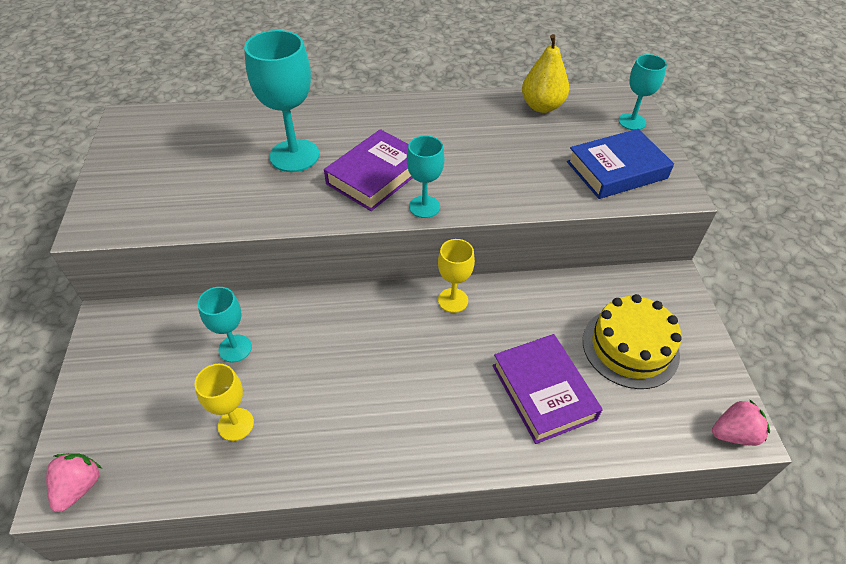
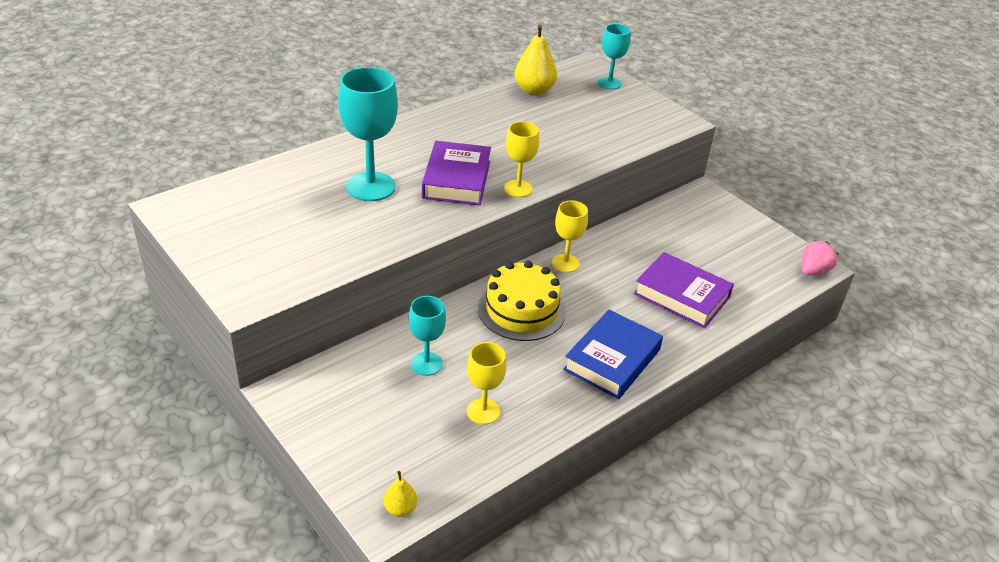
camera: 35 degrees left, 10 degrees down
(79, 487) = (400, 509): pink strawberry -> yellow pear
(424, 207) = (518, 188): turquoise goblet -> yellow goblet
(616, 170) = (629, 120): blue book -> blue book (612, 359)
(630, 347) = (712, 246): yellow cake -> yellow cake (521, 310)

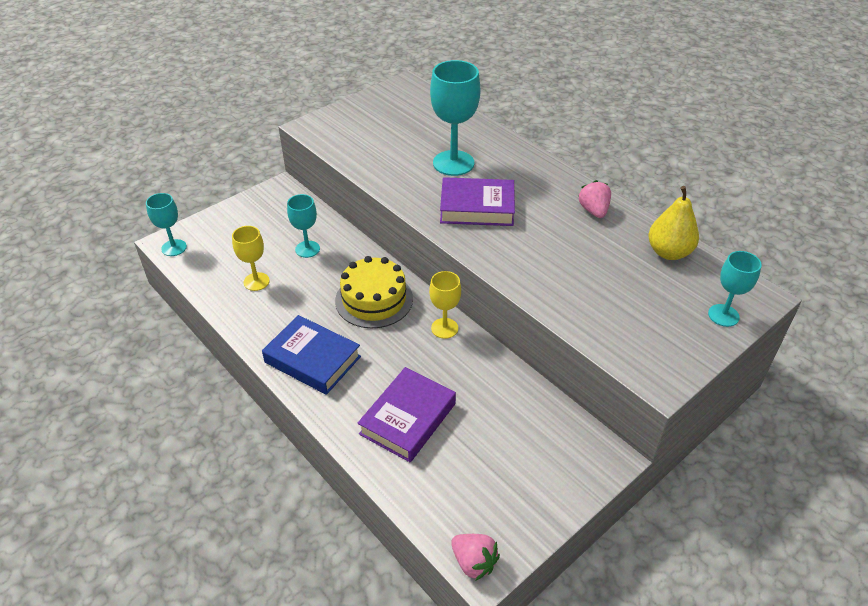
camera: 90 degrees right, 5 degrees up
(400, 509) = (174, 248): yellow pear -> turquoise goblet
(471, 115) = (593, 211): none -> pink strawberry
(518, 188) = (472, 245): yellow goblet -> none

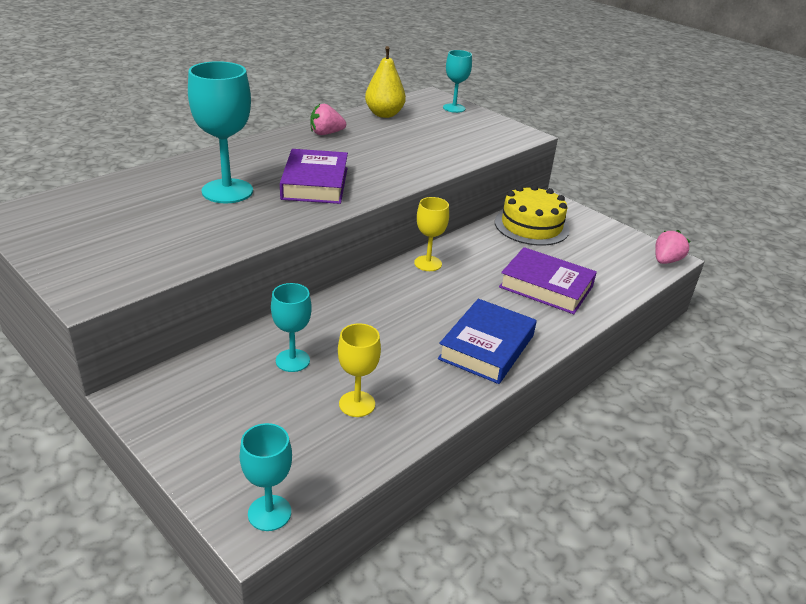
camera: 95 degrees left, 10 degrees down
(374, 299) = (388, 306): yellow cake -> yellow cake (531, 226)

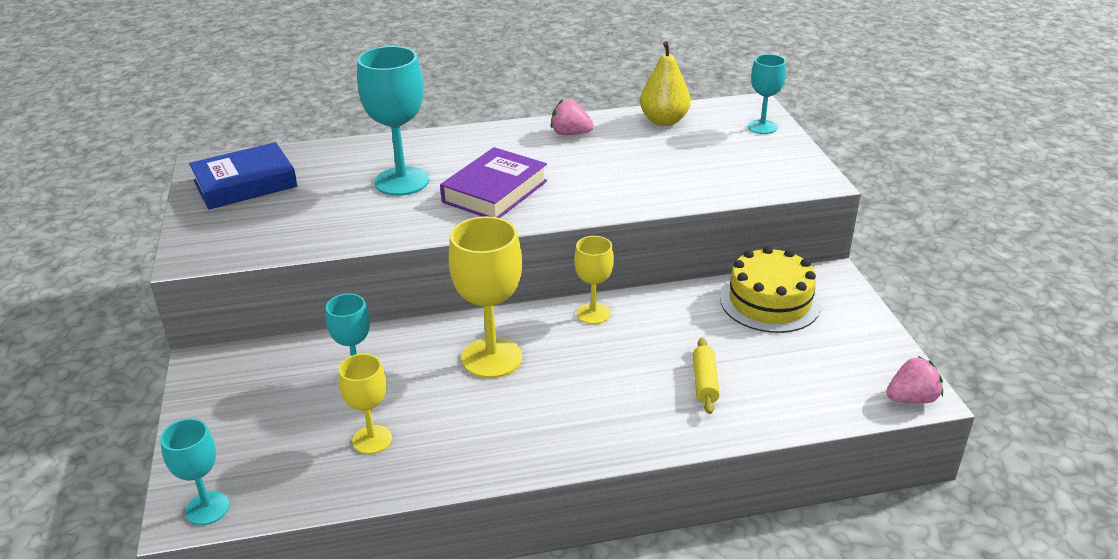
camera: 35 degrees right, 0 degrees up
(387, 314) = (492, 358): none -> yellow goblet
(486, 347) = (559, 428): blue book -> blue book (245, 183)
(546, 287) = (705, 382): purple book -> yellow rolling pin

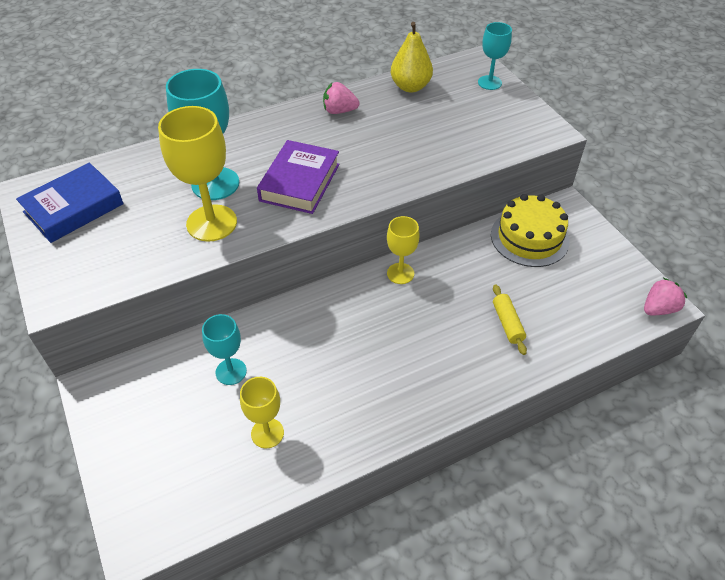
camera: 15 degrees left, 15 degrees up
(207, 508) = (153, 533): turquoise goblet -> none
(492, 358) = (335, 332): yellow goblet -> yellow goblet (211, 223)

